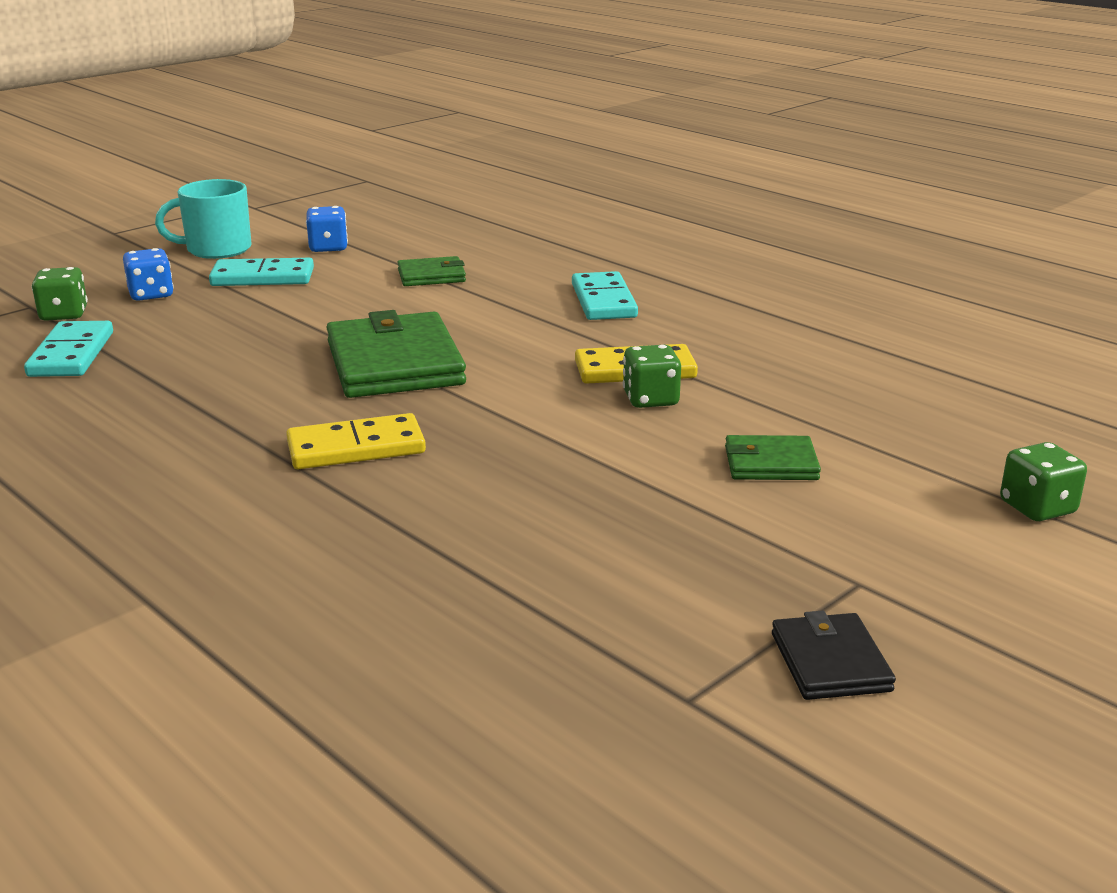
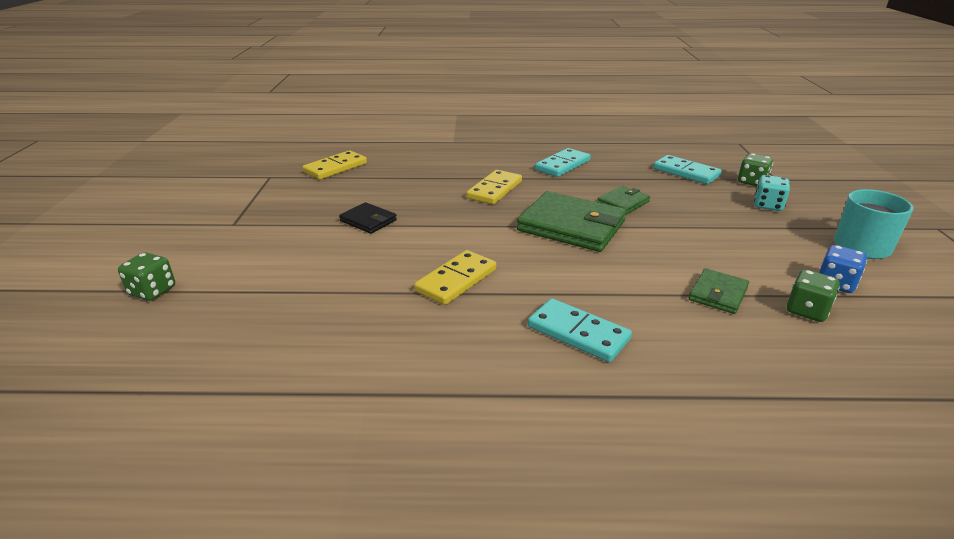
camera: 135 degrees right, 5 degrees up
(151, 294) = (767, 205): blue dice -> turquoise dice
(262, 277) = (773, 240): turquoise domino -> turquoise domino (562, 165)
(513, 648) = (335, 168): none -> yellow domino
(650, 399) = (418, 265): green dice -> green dice (806, 311)
(771, 463) = (313, 256): green wallet -> green wallet (623, 203)
(830, 662) = (229, 198): black wallet -> black wallet (368, 220)

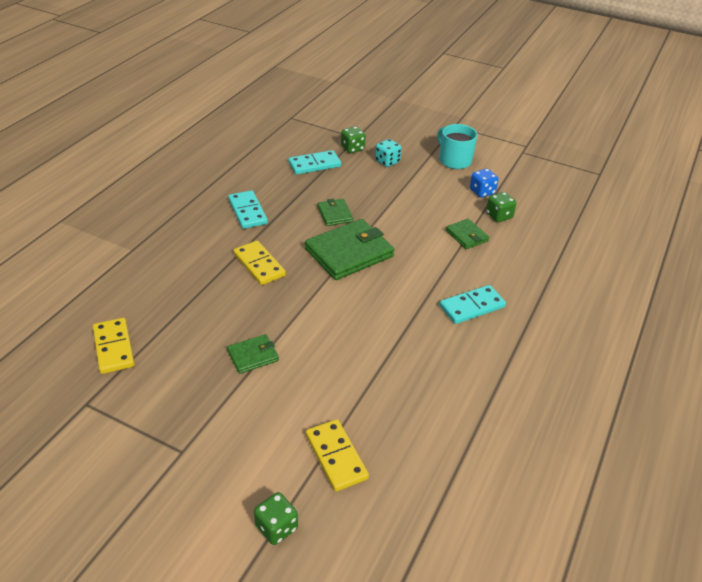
camera: 65 degrees left, 10 degrees up
(368, 220) = (253, 356): black wallet -> green wallet
(456, 280) = (382, 336): yellow domino -> yellow domino (336, 456)

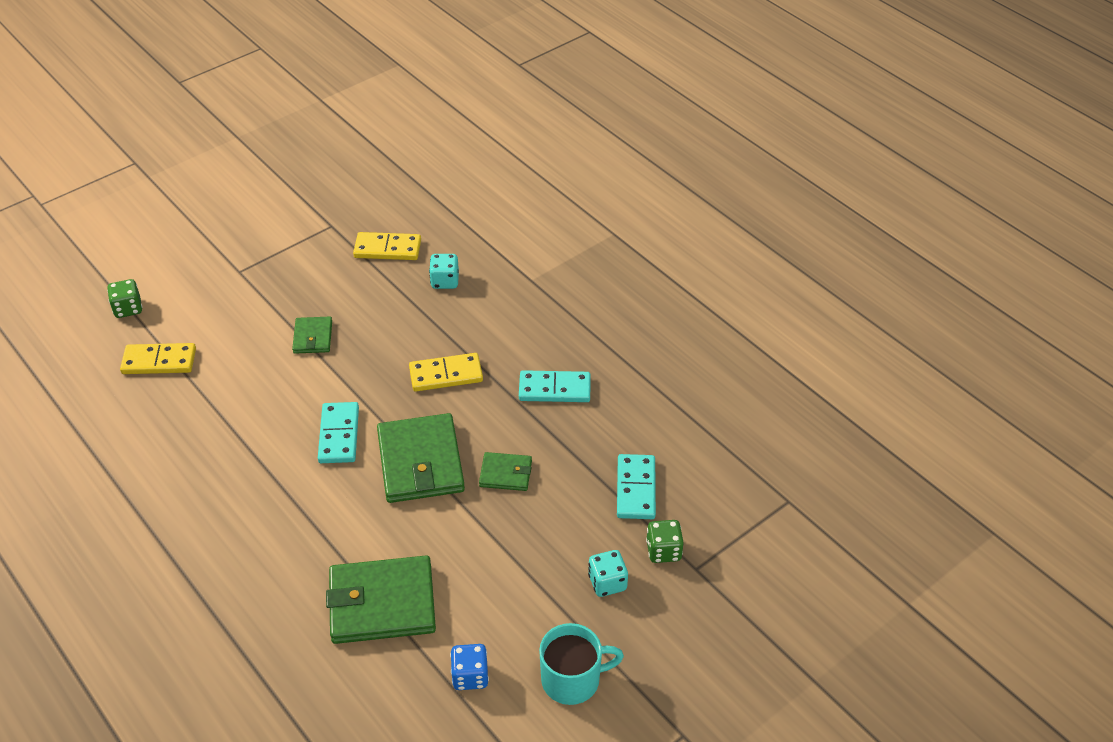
camera: 115 degrees right, 5 degrees up
(149, 297) = (445, 281): none -> turquoise dice
(466, 236) = (382, 603): green wallet -> green wallet, size x1.95
(472, 307) = (256, 545): turquoise domino -> turquoise domino (339, 435)
(499, 216) = (402, 667): green dice -> none

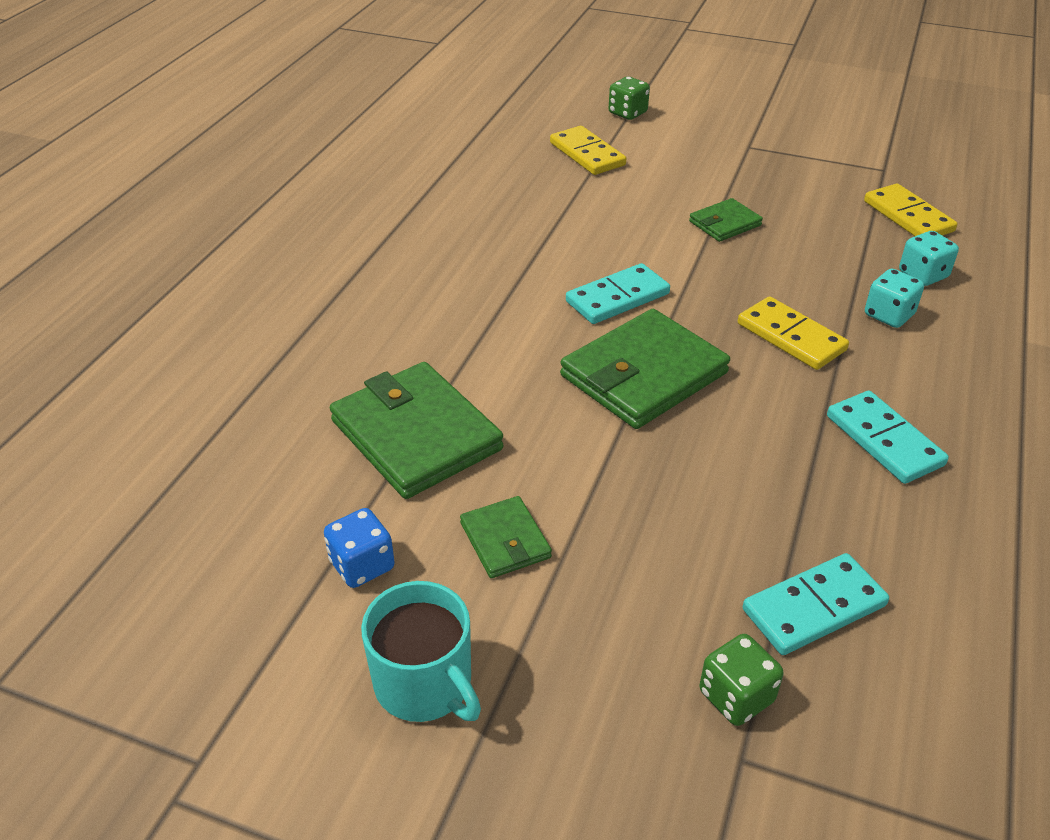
camera: 60 degrees right, 5 degrees down
(505, 474) = (701, 456): green wallet -> green wallet (505, 540)
(607, 583) = (620, 649): turquoise dice -> turquoise dice (888, 315)

